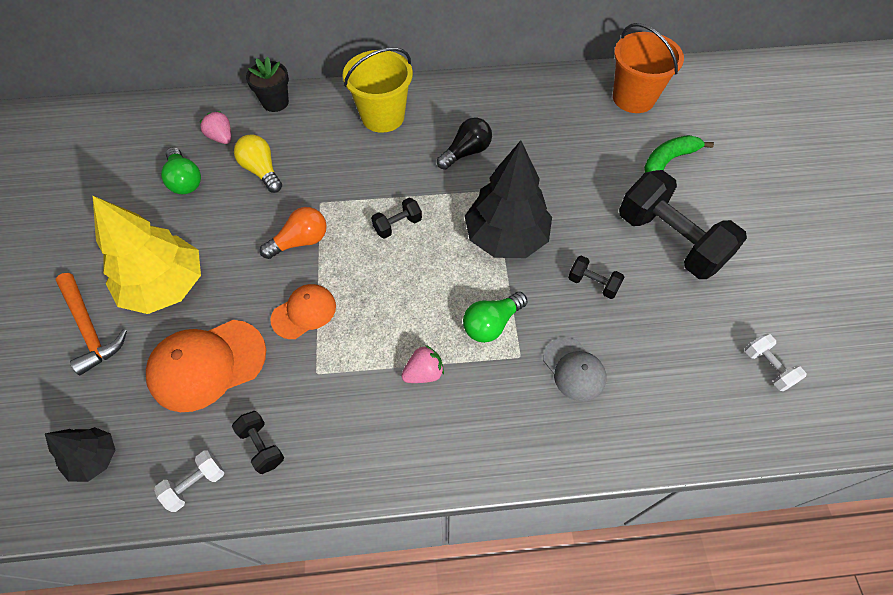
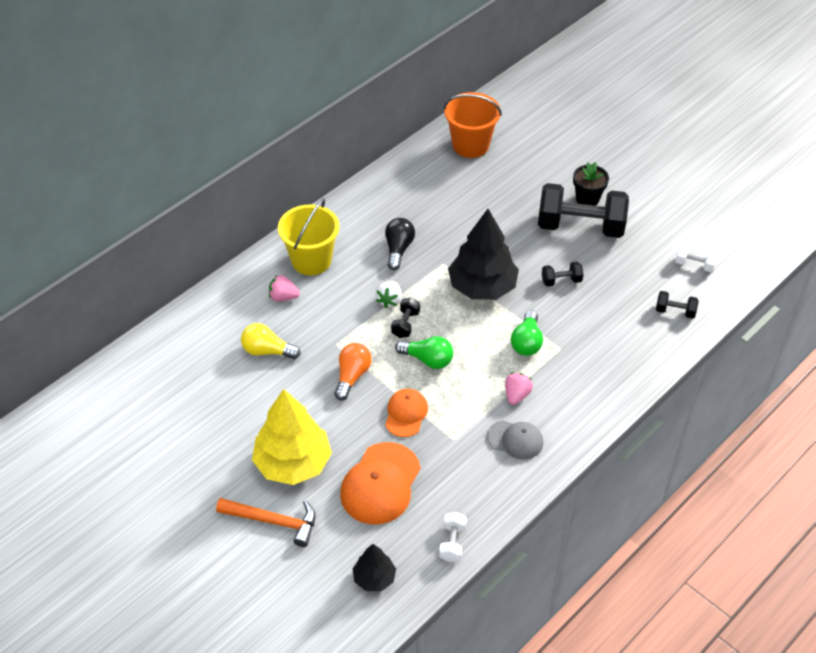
camera: 40 degrees left, 10 degrees down
(185, 180) = (217, 393): green light bulb -> green light bulb (427, 359)
(221, 137) = (206, 348): pink strawberry -> pink strawberry (283, 297)
(262, 446) = (467, 497): black dumbbell -> black dumbbell (675, 311)
(275, 102) = (216, 299): black flower pot -> black flower pot (587, 199)
(408, 194) = (389, 300): none -> white strawberry
(574, 369) = (597, 335): grey cap -> grey cap (515, 440)
(669, 160) = (532, 175): green banana -> none

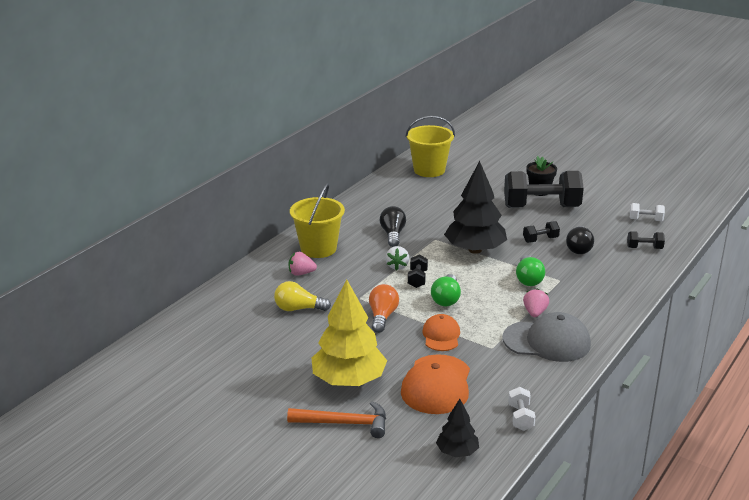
camera: 10 degrees left, 20 degrees down
(427, 359) = (446, 299): green light bulb -> green light bulb turned 90 degrees clockwise
(470, 145) = (429, 170): orange bucket -> yellow bucket
(515, 440) = (547, 341): grey cap -> grey cap, size x1.65
(600, 301) = (579, 248): none -> black light bulb

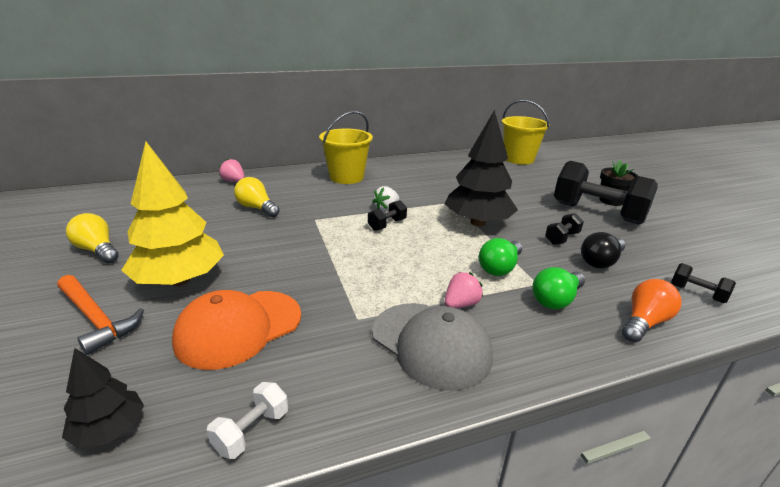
camera: 35 degrees right, 0 degrees up
(247, 393) = (97, 250): none -> yellow light bulb
(301, 273) = (305, 187): pink strawberry -> pink strawberry (234, 181)
(382, 316) = (306, 241): orange light bulb -> orange light bulb (644, 322)
(393, 234) = (420, 187): black light bulb -> none
(441, 336) = (327, 281): orange cap -> none
(446, 299) = (386, 251): green light bulb -> green light bulb (556, 300)
(540, 239) = (562, 238): black dumbbell -> black dumbbell turned 60 degrees counterclockwise
(645, 220) = (727, 265): white dumbbell -> none

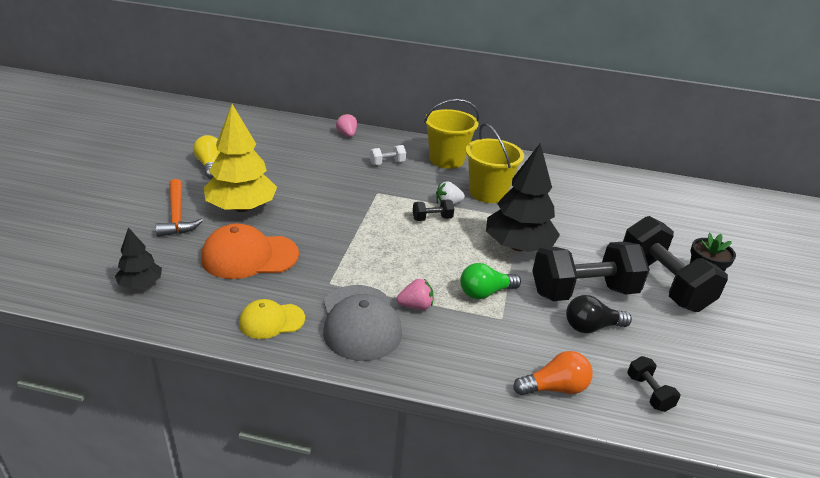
camera: 30 degrees right, 5 degrees up
(251, 431) = (205, 319): white dumbbell -> white dumbbell (387, 163)
(257, 208) = (342, 167): yellow light bulb -> none
(337, 390) = (271, 321): none -> yellow cap
(518, 159) = (658, 195): yellow bucket -> yellow bucket (488, 193)
(556, 300) = (500, 337): green light bulb -> none
(562, 238) = (583, 292): black dumbbell -> black dumbbell, size x2.31

